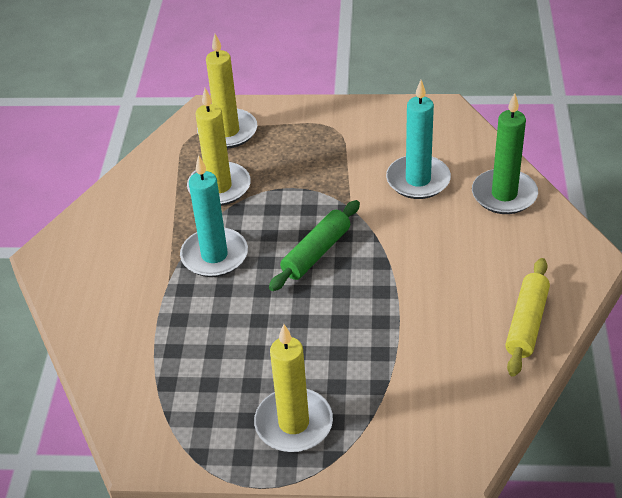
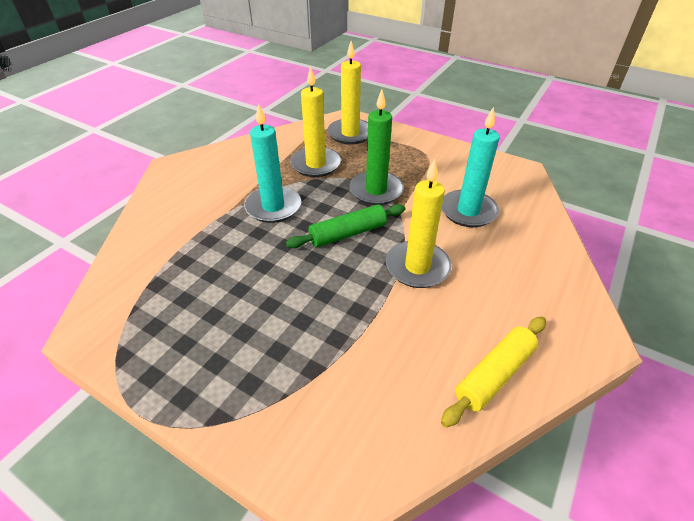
camera: 25 degrees right, 0 degrees up
(294, 423) = (216, 367): yellow candle -> yellow candle (417, 267)
(504, 195) = (538, 249): green candle -> green candle (376, 190)

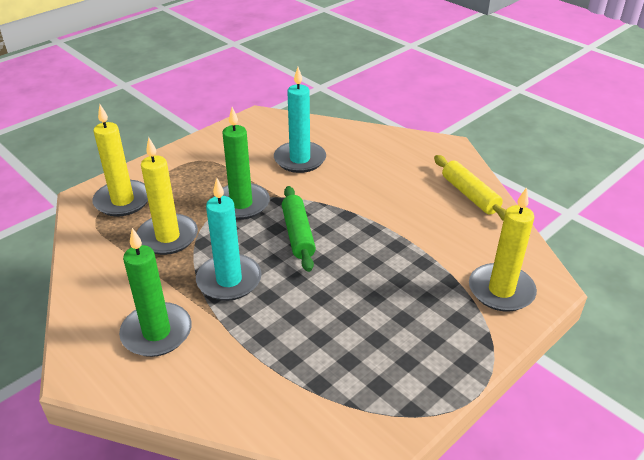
camera: 75 degrees left, 5 degrees down
(209, 186) = (156, 332): none -> green candle
(417, 267) = (357, 203): yellow candle -> yellow candle (501, 290)

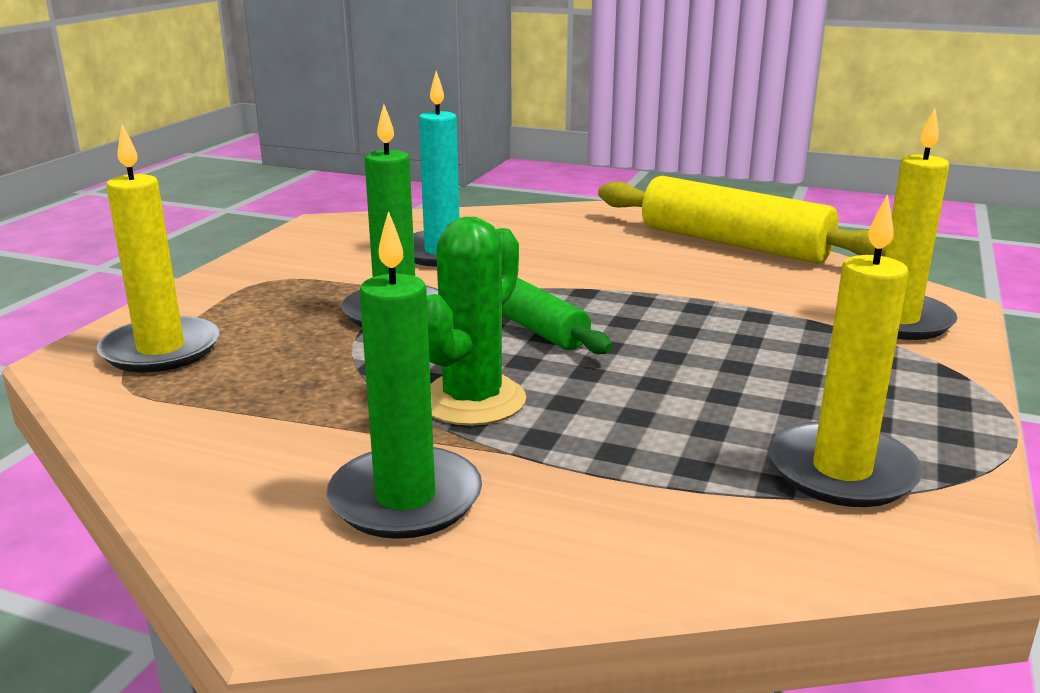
camera: 25 degrees left, 15 degrees down
(168, 237) = (298, 374): yellow candle -> yellow candle (841, 471)
(229, 280) = (472, 400): turquoise candle -> green cactus
(469, 195) = (733, 244): yellow rolling pin -> yellow rolling pin, size x1.66

